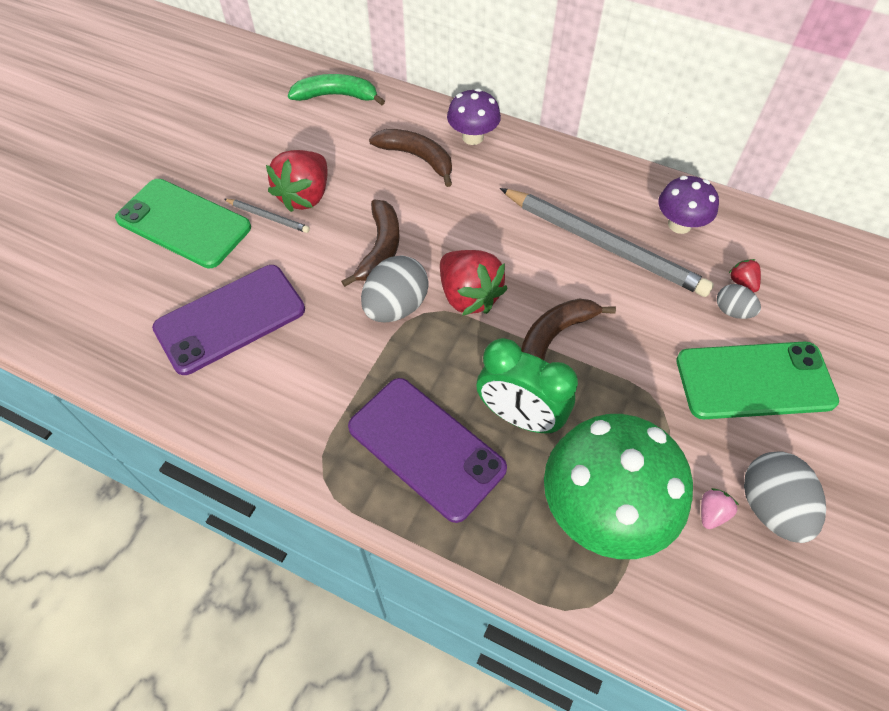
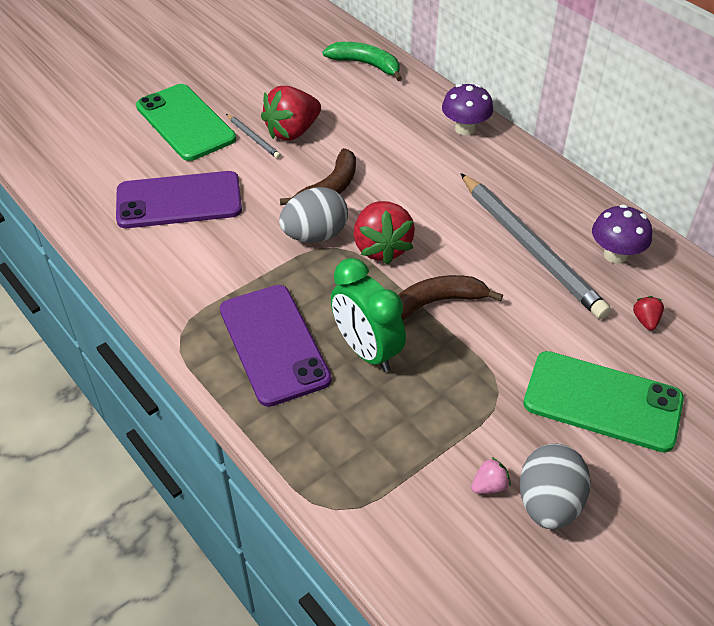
camera: 25 degrees right, 10 degrees down
(417, 158) = (405, 130): brown banana -> none
(603, 510) = (392, 445): green mushroom -> none
(732, 311) = (619, 340): grey egg -> none

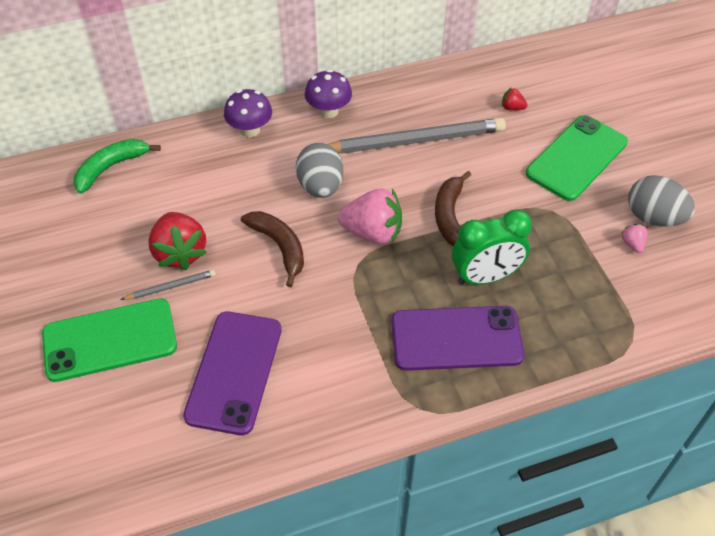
camera: 70 degrees left, 5 degrees up
(315, 235) = (336, 274): grey egg -> grey egg (320, 186)
(381, 247) = (373, 232): red strawberry -> pink strawberry
(615, 255) = (442, 97): purple mushroom -> purple mushroom (328, 111)

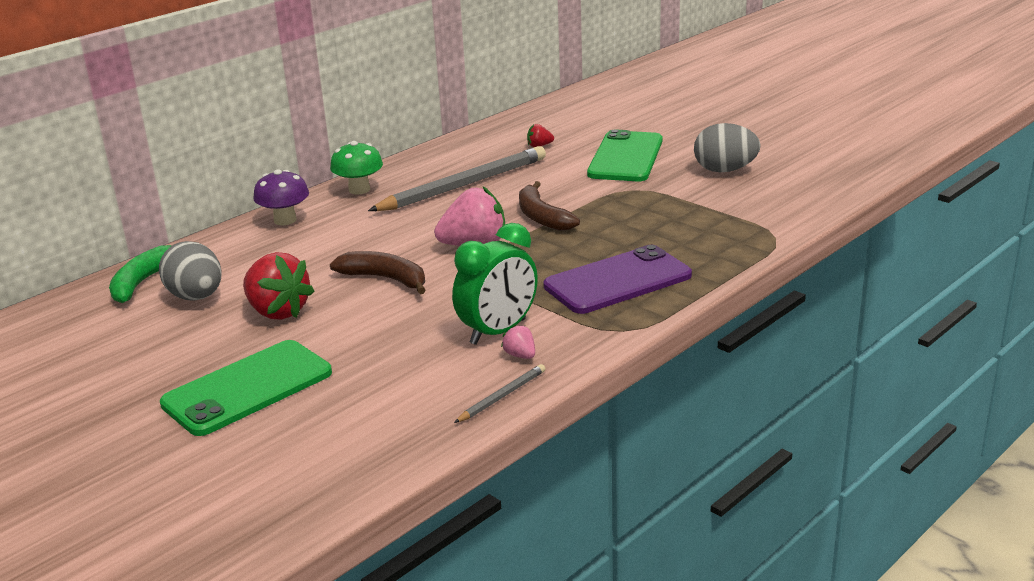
camera: 25 degrees left, 25 degrees down
(171, 286) = (287, 335): grey pencil -> grey pencil (502, 396)
(234, 372) = (411, 366): purple phone -> none
(320, 186) = (394, 233): grey egg -> grey egg (196, 297)
(328, 111) = (359, 190): purple mushroom -> green mushroom
(485, 277) = (609, 240): green clock -> green clock (498, 332)
(632, 244) = (721, 188): pink strawberry -> pink strawberry (520, 355)

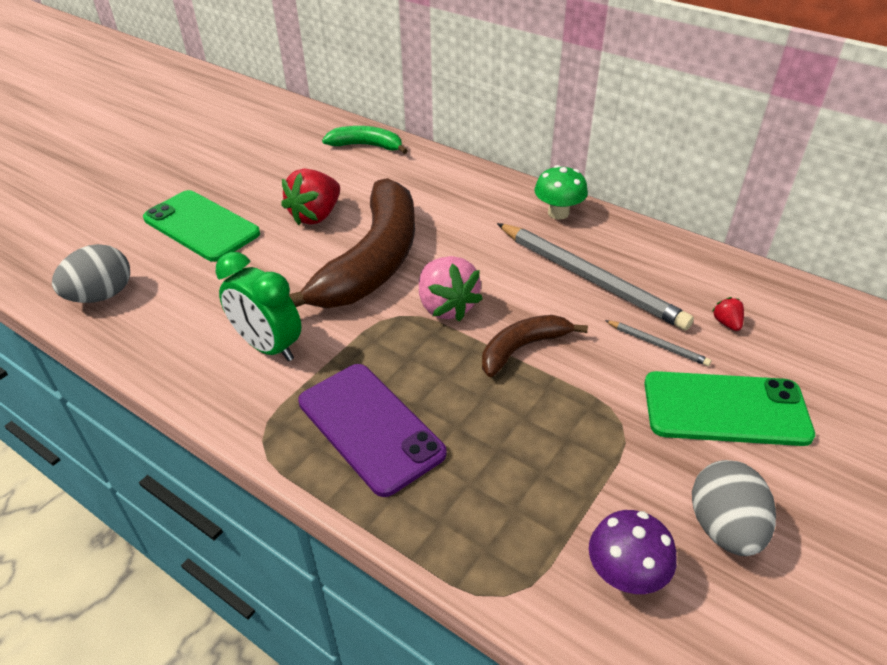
camera: 80 degrees right, 15 degrees up
(196, 297) = (341, 173): grey egg -> grey egg (101, 295)
(285, 220) = (483, 185): purple mushroom -> purple mushroom (625, 574)
(385, 279) = (372, 261): brown banana -> brown banana, size x2.05
(502, 396) = (156, 364): grey pencil -> grey pencil (657, 344)
(520, 355) = (223, 367): pink strawberry -> none

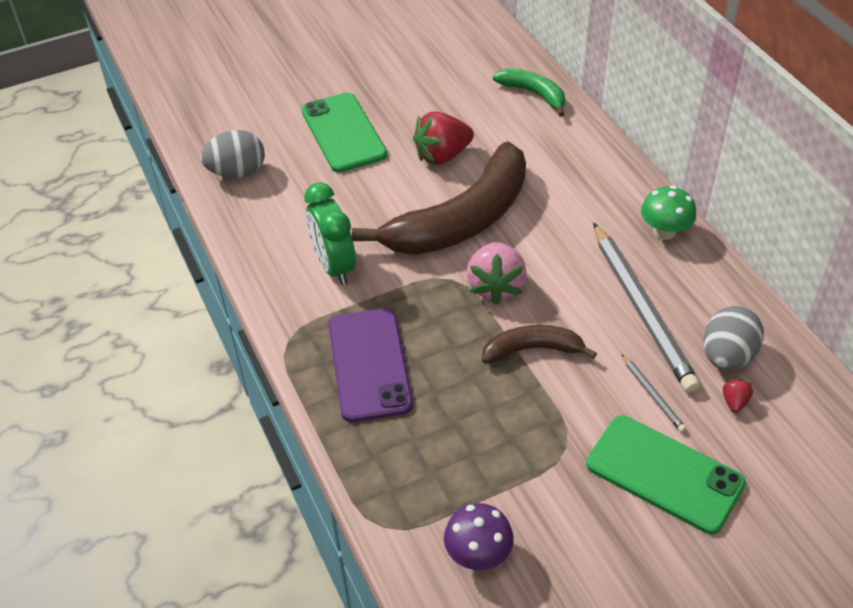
camera: 30 degrees right, 5 degrees up
(724, 527) = (581, 560): grey egg -> grey egg (727, 356)

